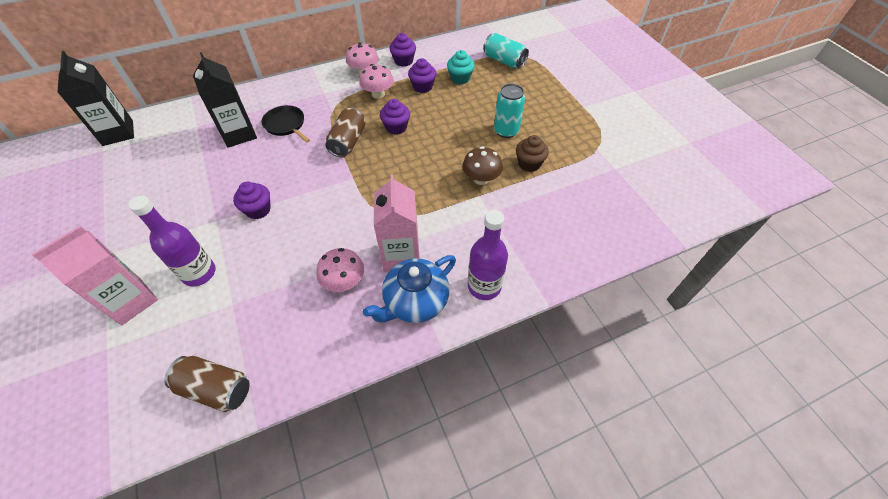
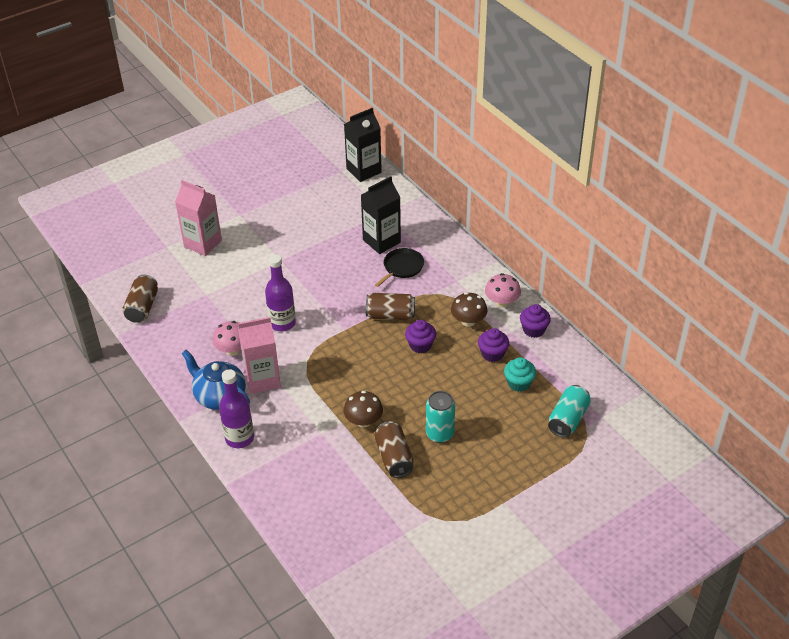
camera: 80 degrees right, 10 degrees down
(199, 273) = (230, 268): purple bottle -> purple bottle (282, 323)
(258, 210) = (296, 280): purple cupcake -> none
(378, 94) = (468, 321): pink mushroom -> brown mushroom
(529, 164) = (394, 457): brown cupcake -> brown can

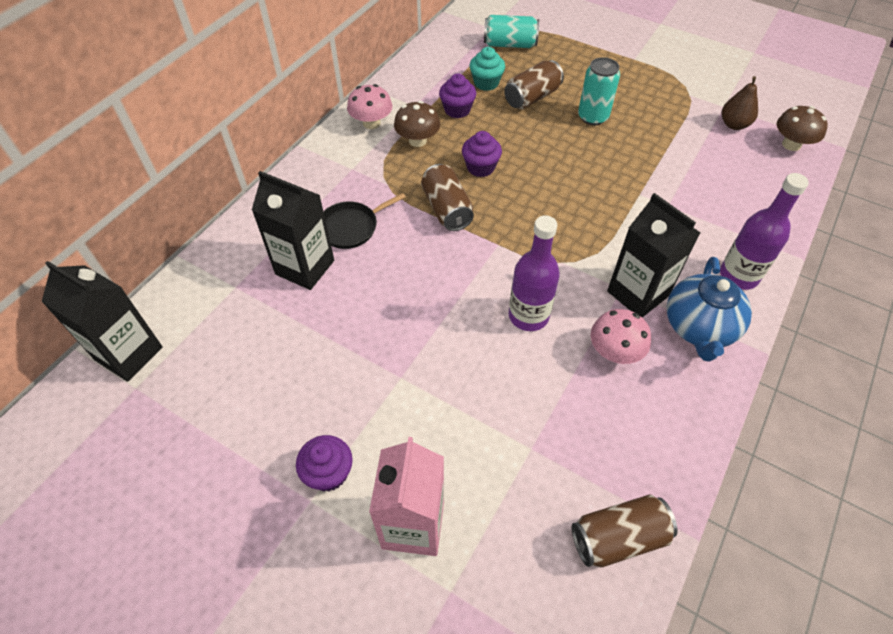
camera: 115 degrees left, 10 degrees up
(262, 379) = (637, 293): pink carton -> black carton
(363, 421) = (623, 177): brown mushroom -> brown mushroom (791, 144)
(378, 526) = (734, 125): none -> brown pear
(394, 457) = (649, 139): brown can -> brown can (532, 97)
(402, 267) = (351, 227): black pan -> black pan turned 45 degrees counterclockwise
(533, 330) = (402, 90): purple cupcake -> purple cupcake (328, 473)

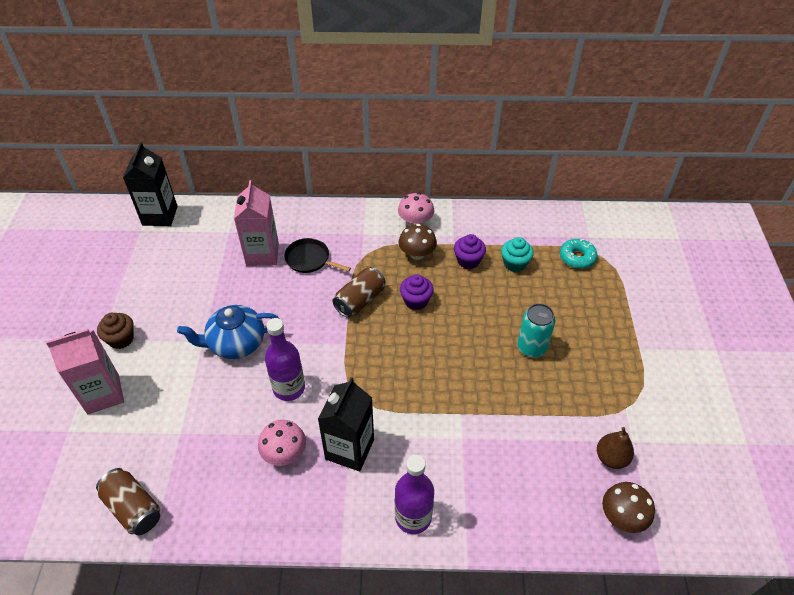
camera: 60 degrees right, 5 degrees down
(305, 267) = (262, 254): black carton -> pink carton
(328, 473) = (121, 339): purple cupcake -> brown cupcake
(509, 44) = (577, 257): turquoise can -> turquoise donut
(532, 97) = (522, 298): brown can -> none
(699, 327) = (339, 503): blue teapot -> blue teapot (236, 343)

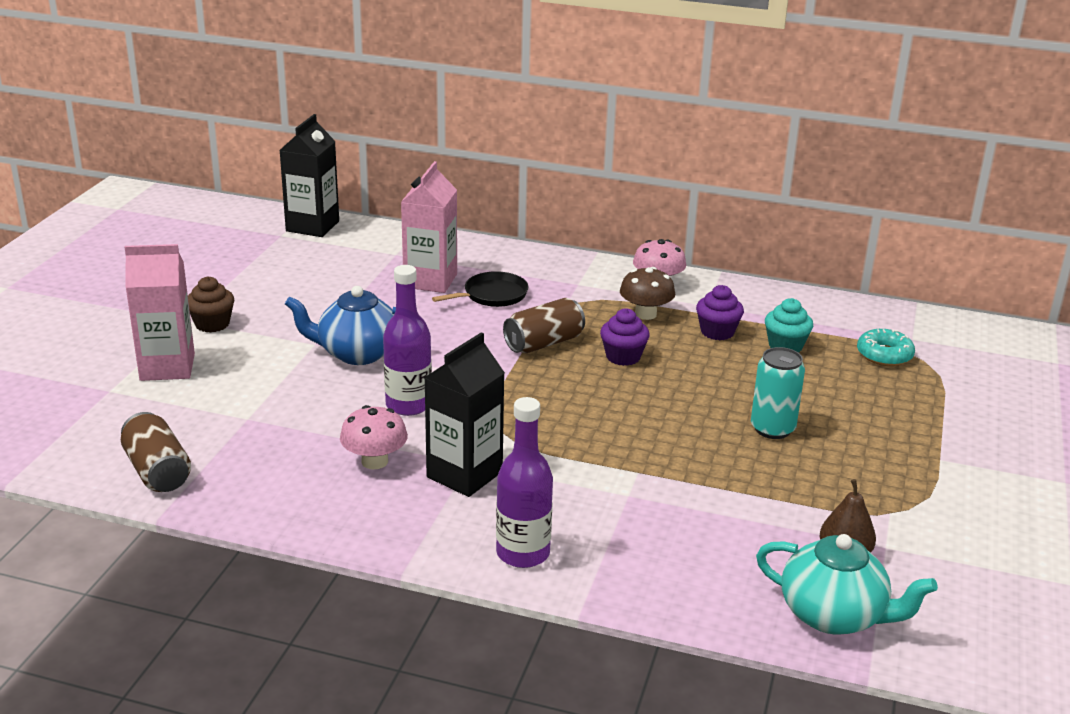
camera: 15 degrees right, 20 degrees down
(310, 259) = (492, 295): black pan -> black pan turned 105 degrees clockwise
(622, 516) = (834, 615): brown mushroom -> turquoise teapot

